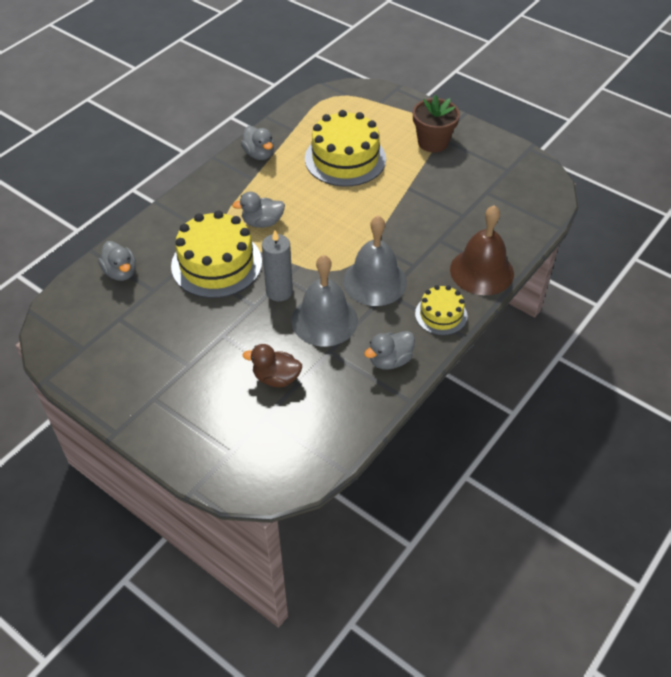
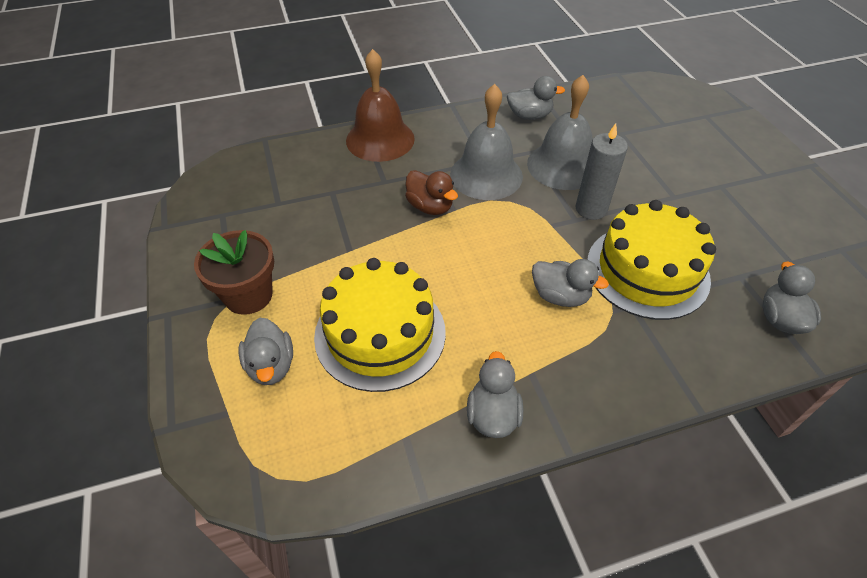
camera: 145 degrees left, 0 degrees up
(276, 378) = (639, 143): brown duck -> brown duck (430, 206)
(382, 124) = (271, 366): none -> grey duck
(441, 315) = (454, 126): yellow cake -> none

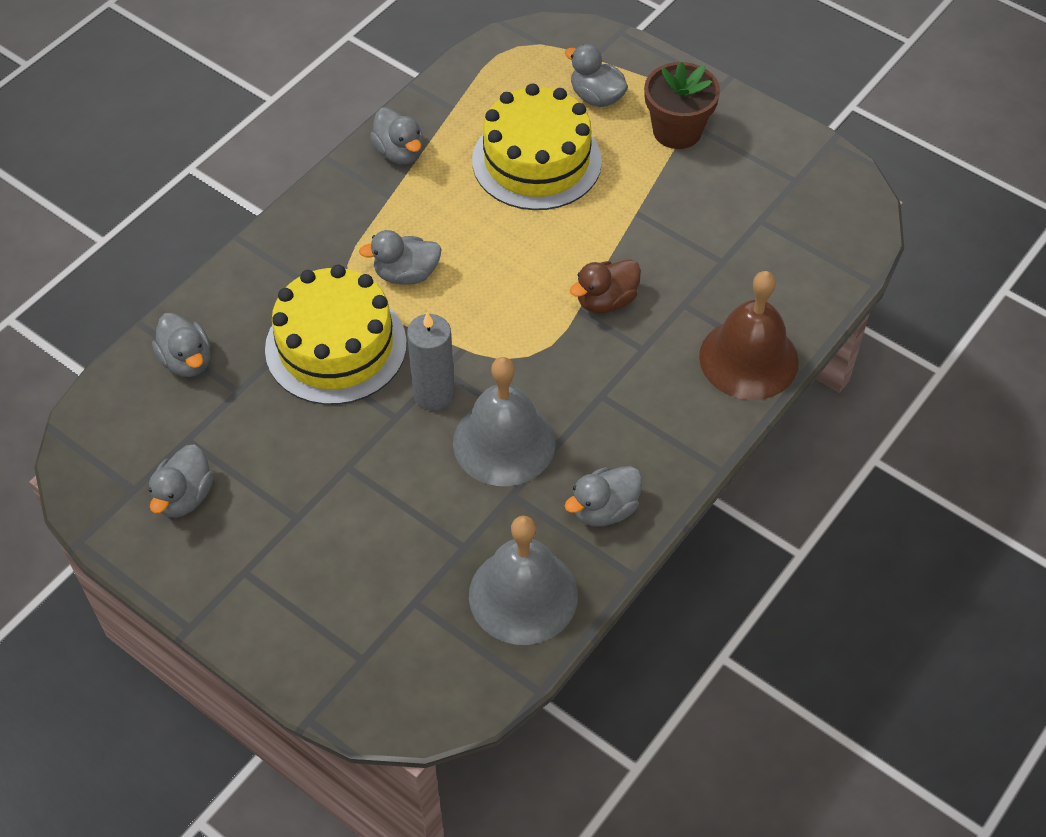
camera: 145 degrees right, 5 degrees up
(430, 206) = (606, 301): brown duck -> brown duck turned 45 degrees counterclockwise
(486, 175) = (582, 376): grey bell -> grey bell (523, 595)
(800, 229) = (184, 497): none -> grey duck

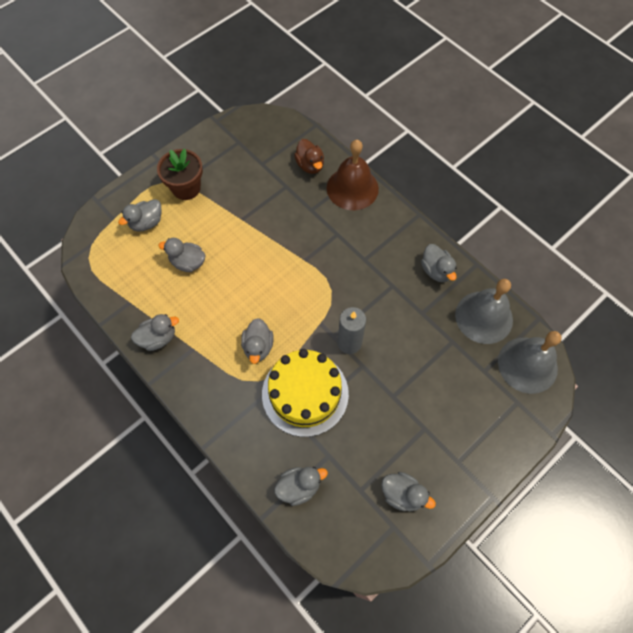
camera: 80 degrees left, 10 degrees up
(504, 442) = (387, 311): grey bell -> grey bell (527, 365)
(536, 161) = (188, 262): yellow cake -> grey duck
(606, 301) = (301, 245): brown duck -> brown duck (310, 165)

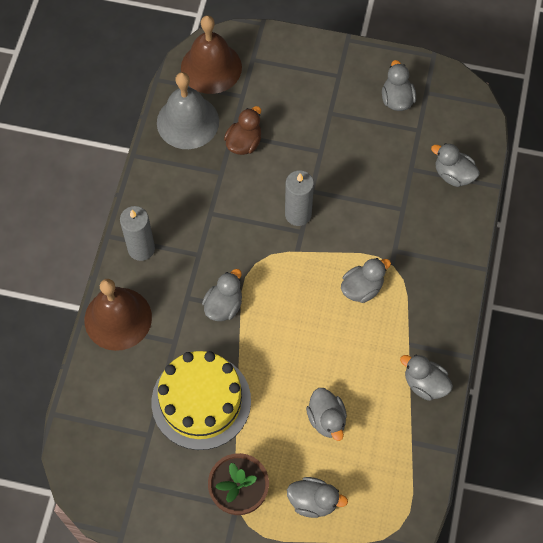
camera: 125 degrees left, 0 degrees up
(305, 393) = (374, 220): yellow cake -> yellow cake (201, 401)
(310, 165) = (116, 381): brown duck -> brown duck (244, 143)
(394, 228) = (141, 249): none -> grey candle
(436, 270) = (165, 185): grey duck -> grey duck (224, 305)
(527, 365) = (211, 67): grey bell -> brown bell

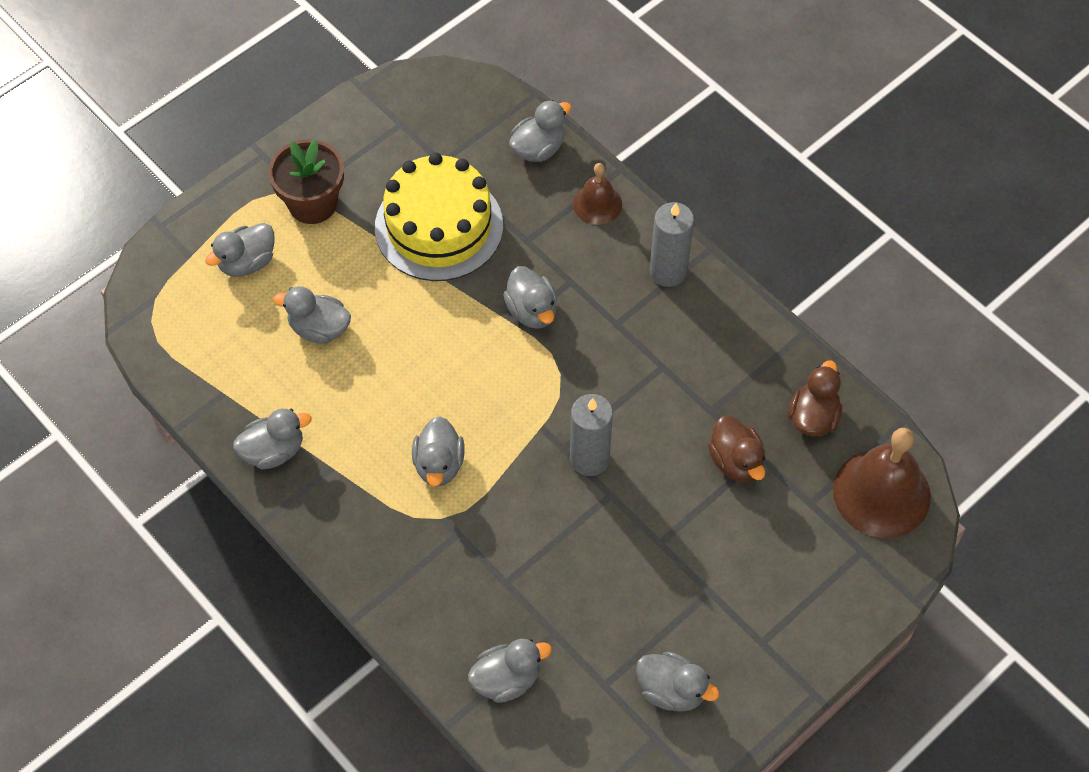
camera: 125 degrees right, 5 degrees down
(97, 381) = (538, 149): none -> grey duck
(118, 318) = (597, 204): brown bell -> brown bell, size x0.55
(187, 122) = (813, 417): grey bell -> brown duck

